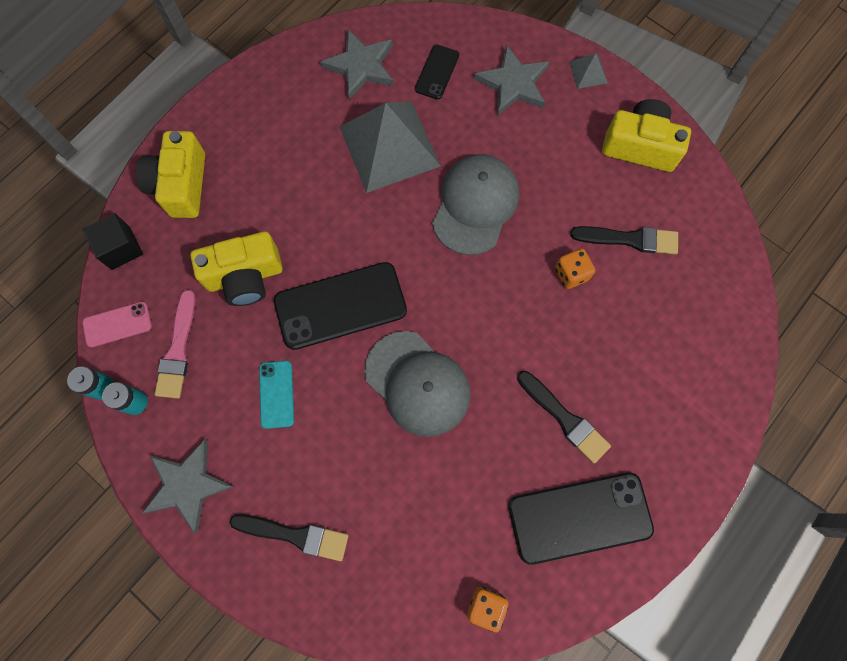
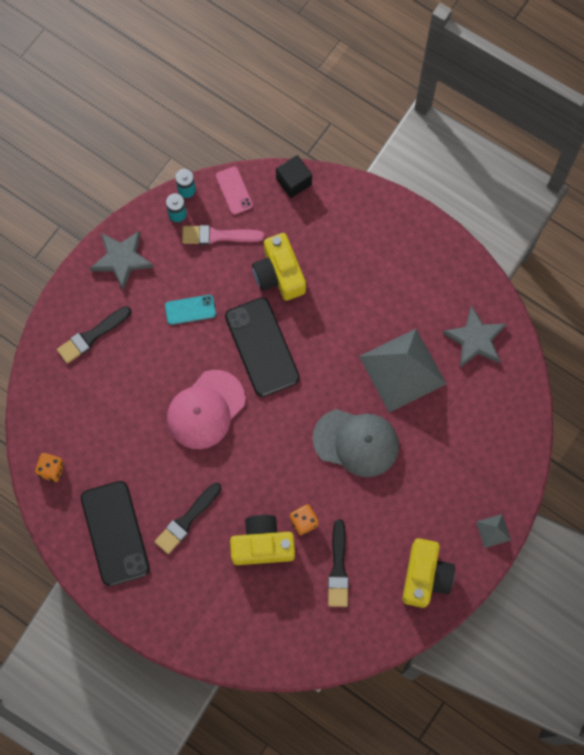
camera: 85 degrees right, 0 degrees up
(181, 185) = (351, 215): yellow camera -> yellow camera (262, 545)
(295, 535) = (92, 336): black brush -> black brush turned 45 degrees clockwise
(417, 383) = (205, 410): grey cap -> pink cap
(437, 72) = (477, 402): black phone -> none
(513, 84) = (474, 467): grey star -> none

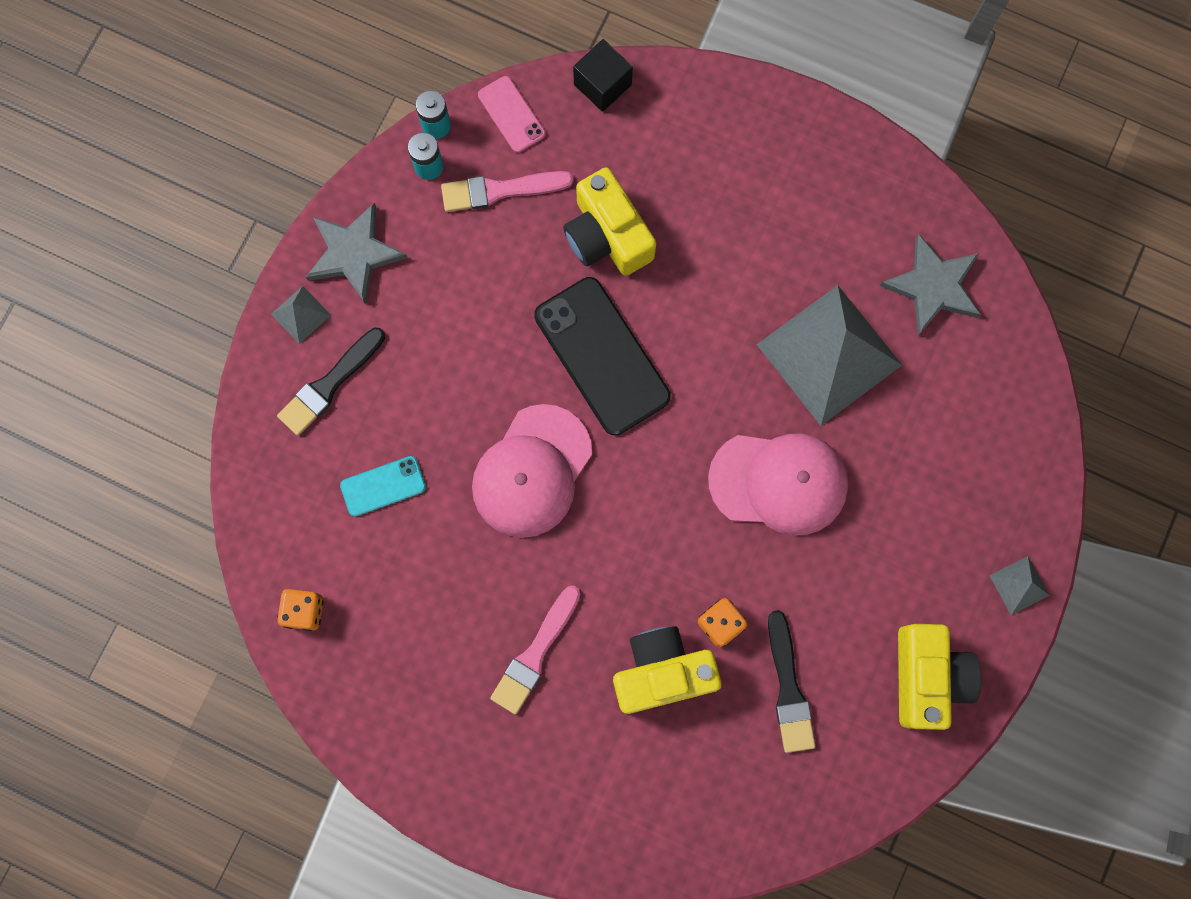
camera: 10 degrees left, 5 degrees up
(82, 290) = (300, 314): none -> grey pyramid
(115, 533) = (425, 695): black phone -> none
(187, 520) = (535, 654): black brush -> pink brush
(190, 309) = (477, 316): turquoise phone -> turquoise phone (383, 486)
(356, 442) = (779, 482): grey cap -> pink cap

